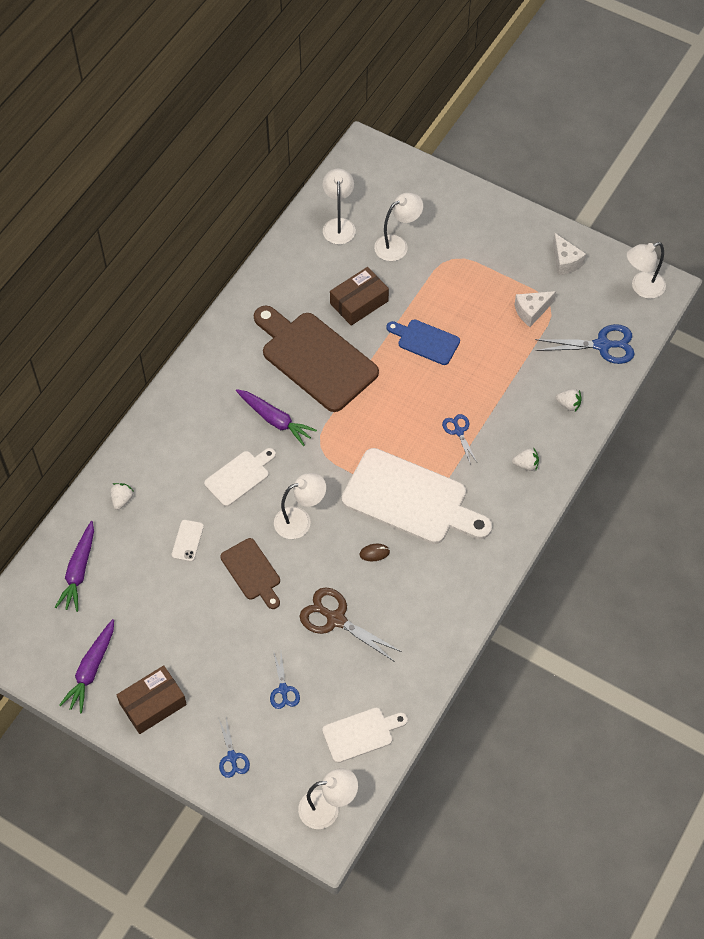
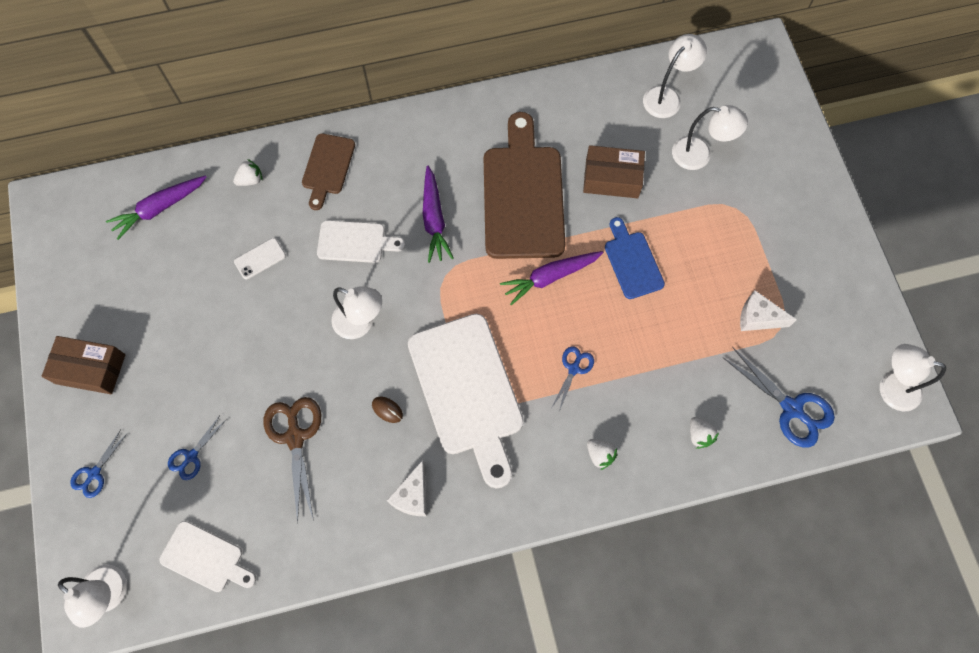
camera: 45 degrees right, 10 degrees up
(91, 669) = (81, 296): purple carrot -> purple carrot (550, 277)
(252, 572) = (277, 332): brown cutting board -> brown cutting board (327, 167)
(565, 261) = (840, 299): white cheese -> white cheese (412, 495)

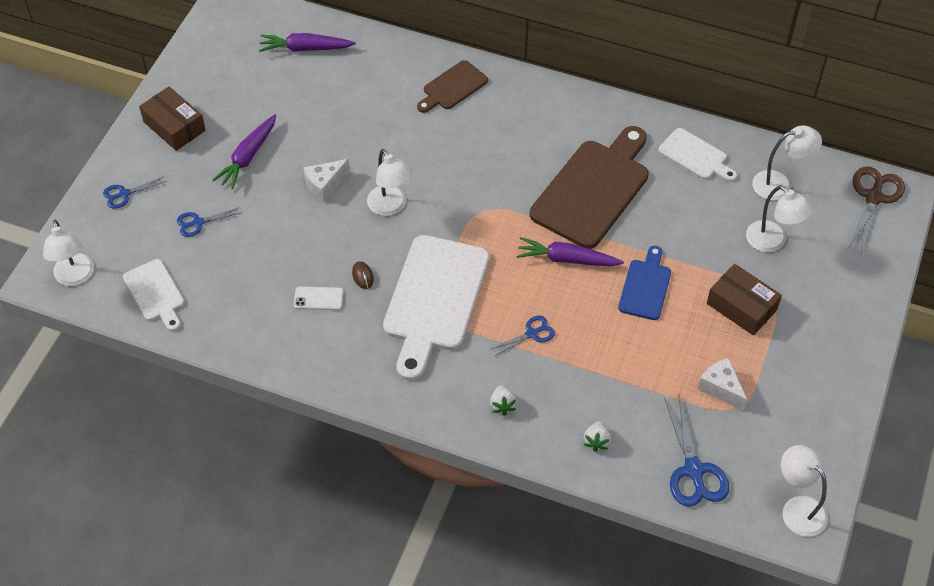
camera: 35 degrees right, 15 degrees down
(250, 180) = (387, 65): white strawberry -> none
(260, 259) = (351, 121): white phone -> white phone (318, 298)
(295, 436) = (281, 253): brown scissors -> brown scissors (873, 197)
(355, 242) = (432, 149): white cutting board -> white cutting board (695, 156)
(412, 495) = (334, 344): white cheese -> white cheese (325, 185)
(434, 219) = (507, 167): purple carrot -> purple carrot (248, 157)
(612, 178) = (679, 218): brown box -> brown box (741, 307)

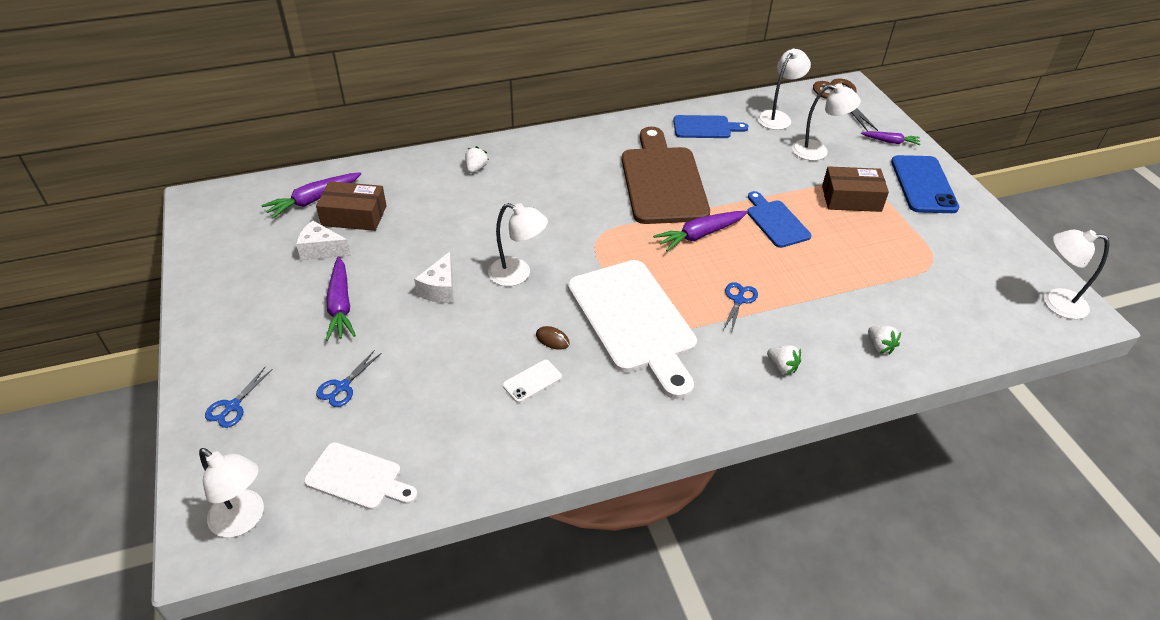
camera: 40 degrees left, 10 degrees down
(174, 126) = (235, 319): brown box -> brown box (354, 216)
(453, 87) = (476, 168): brown cutting board -> white strawberry
(694, 471) = (966, 322): blue scissors -> none
(695, 156) = (705, 127): white cutting board -> blue cutting board
(721, 388) = (907, 256): white cheese -> white cheese (321, 250)
(830, 335) = (923, 185): none -> blue phone
(859, 274) = (890, 142): none -> purple carrot

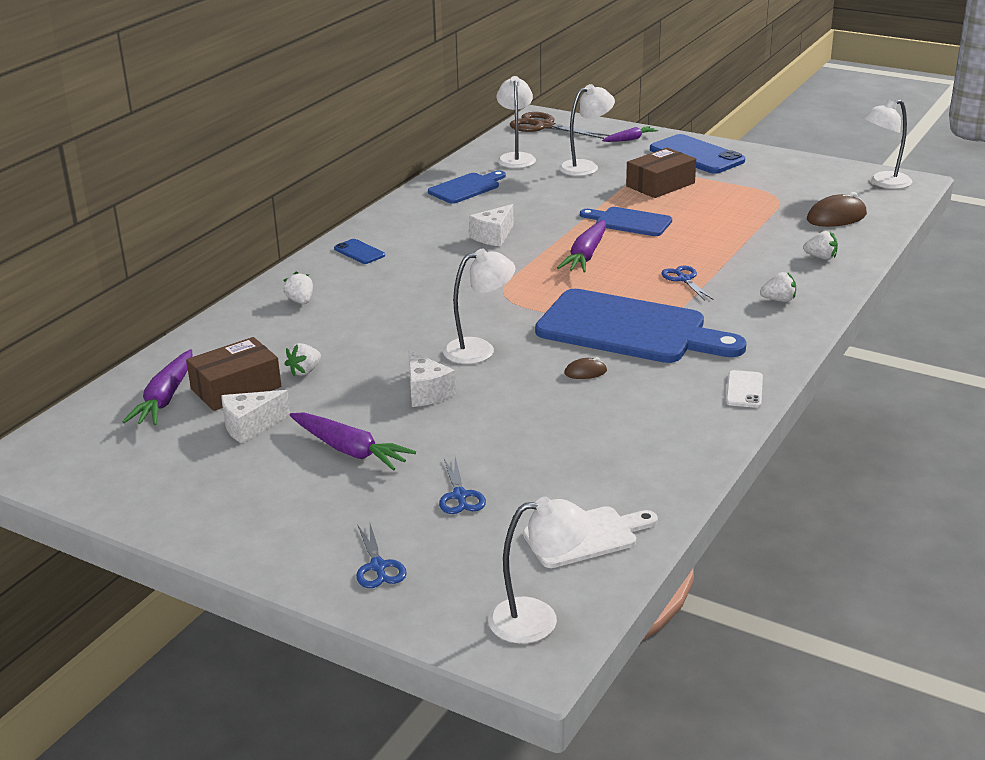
camera: 40 degrees left, 15 degrees down
(403, 226) = (305, 371): none -> white strawberry
(532, 381) = (616, 404): white phone -> white phone (744, 389)
(562, 147) = (359, 252): none -> blue phone
(634, 321) = (629, 329): white cutting board -> blue cutting board
(662, 181) = (493, 236): brown cutting board -> white cheese
(955, 313) = (836, 217): none -> brown mouse

